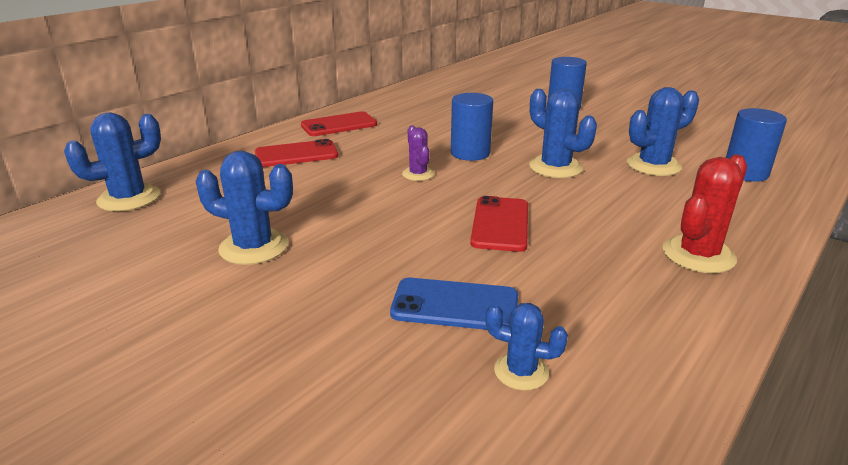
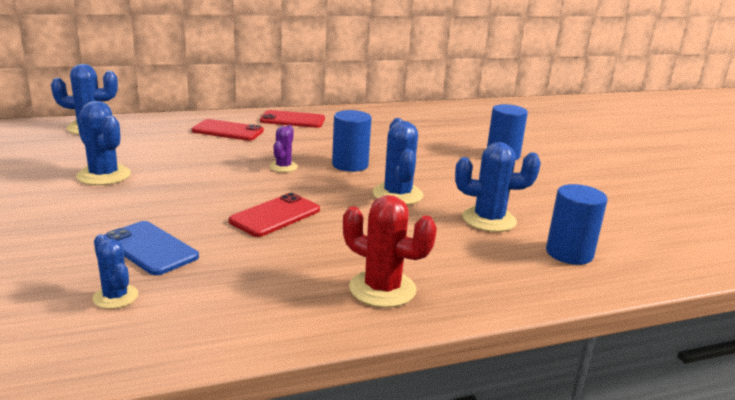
camera: 30 degrees right, 5 degrees down
(698, 255) = (382, 289): red cactus -> red cactus turned 45 degrees clockwise

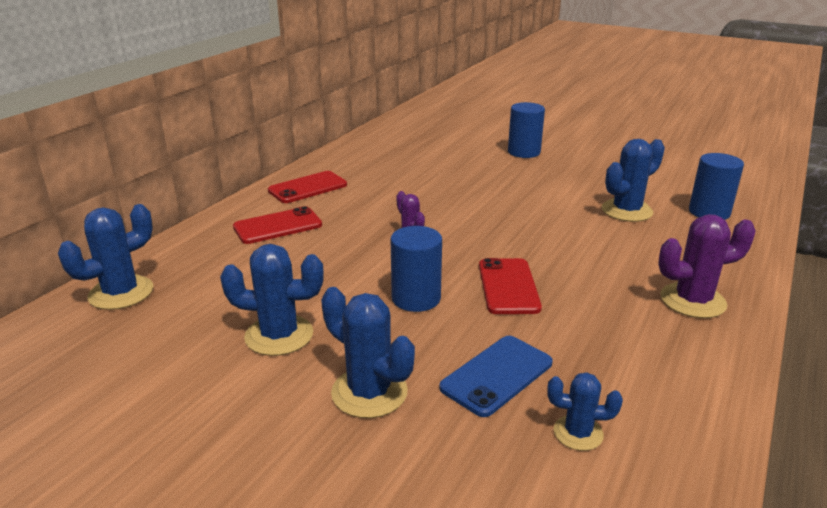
camera: 40 degrees left, 5 degrees up
(150, 248) = (497, 375): blue phone -> blue phone turned 45 degrees counterclockwise
(350, 165) = (452, 211): blue cylinder -> blue cylinder (416, 298)
(382, 289) = (692, 301): red cactus -> purple cactus
(397, 194) = (538, 220): blue cactus -> blue cactus (369, 392)

